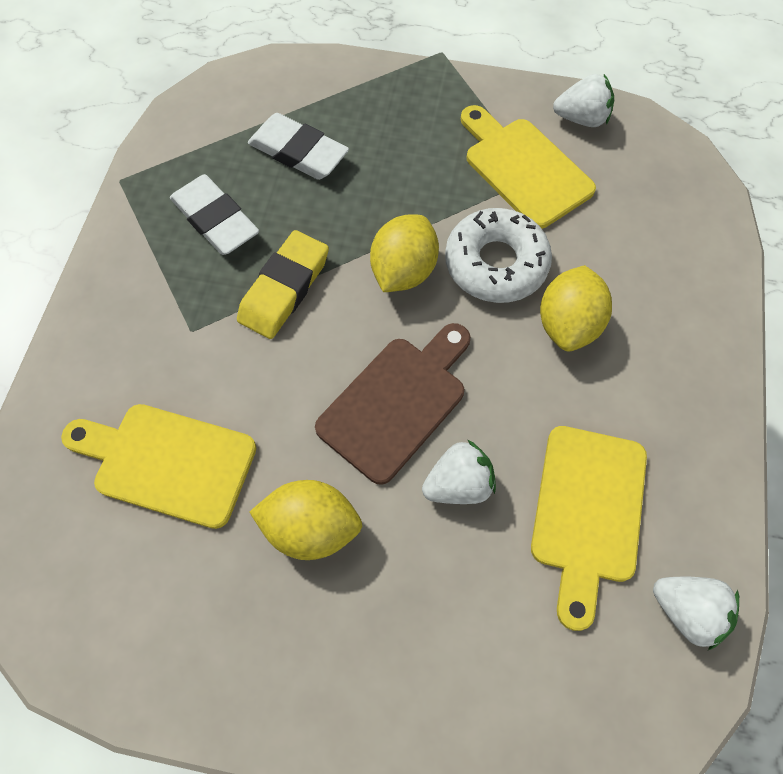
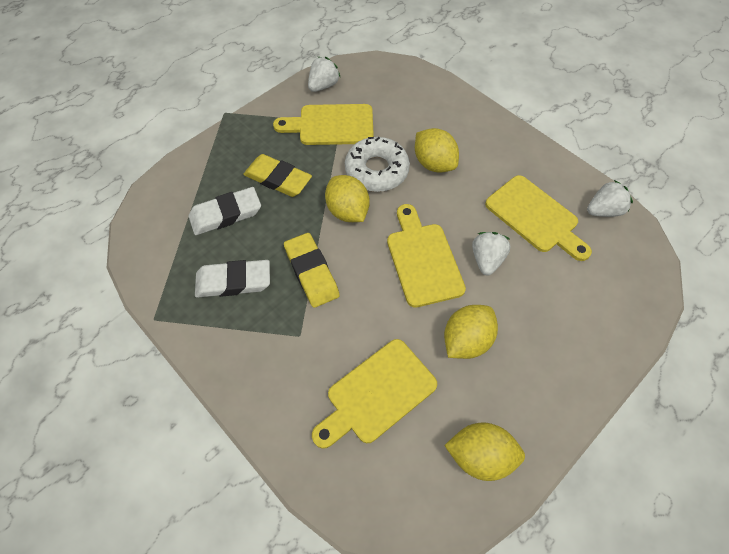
camera: 55 degrees left, 5 degrees down
(156, 636) = (480, 455): none -> yellow lemon
(390, 168) = (278, 179): none -> yellow eraser
(397, 403) = (423, 260): brown cutting board -> yellow cutting board

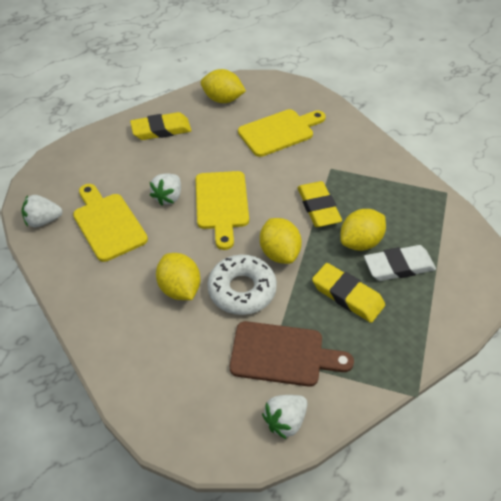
camera: 170 degrees left, 10 degrees down
(233, 281) = (385, 209): white eraser -> none
(331, 125) = (282, 354): yellow cutting board -> brown cutting board
(466, 340) = (208, 150): yellow lemon -> yellow lemon (360, 242)
(544, 369) = (161, 130): none -> yellow eraser

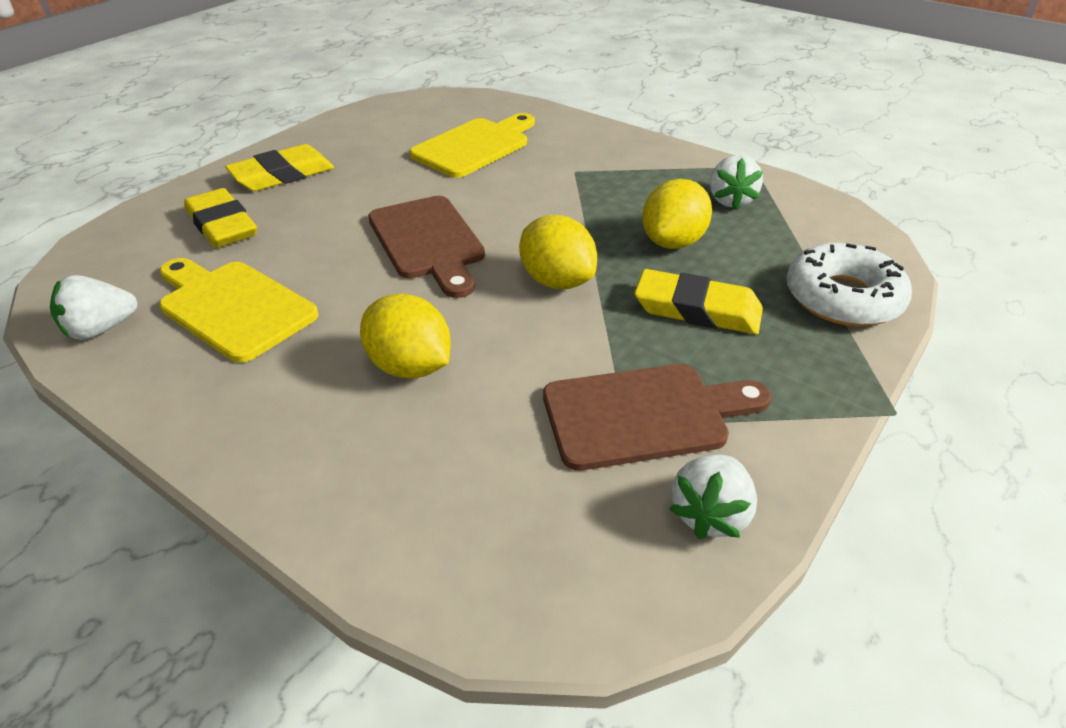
camera: 20 degrees left, 10 degrees down
(168, 197) = (331, 251): white strawberry -> white strawberry (730, 200)
(222, 204) = (428, 242): yellow cutting board -> brown cutting board
(223, 99) = (368, 127): yellow lemon -> none
(242, 290) = (522, 342): white donut -> white donut (843, 298)
(318, 207) = (584, 216): yellow eraser -> yellow eraser (222, 225)
(398, 266) = (748, 258): white eraser -> none

